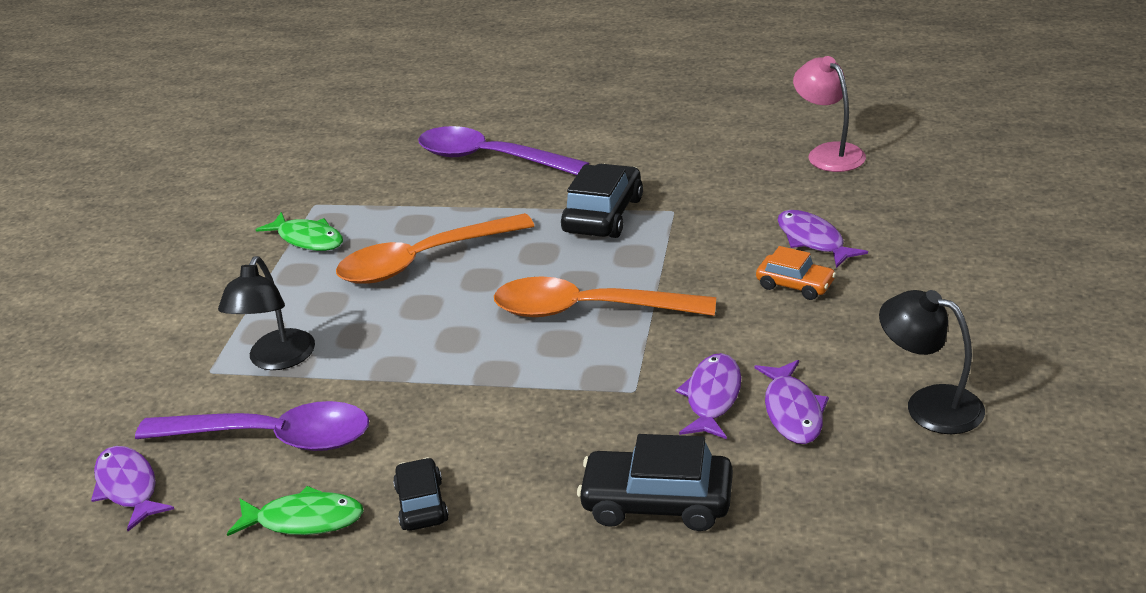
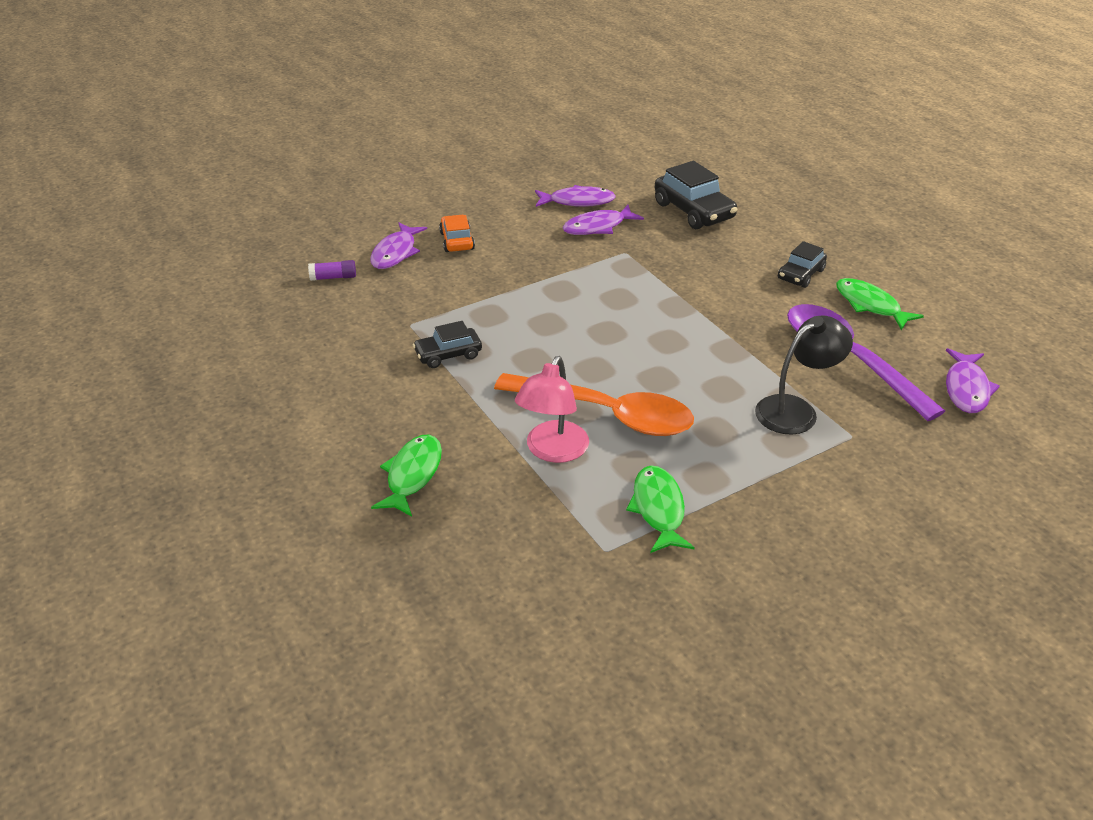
camera: 135 degrees left, 5 degrees up
(489, 158) = (412, 475): purple spoon -> green fish
(588, 310) = (573, 303): orange spoon -> none
(603, 215) = (448, 354): black car -> black car, size x0.61
(792, 411) = (578, 201): purple fish -> purple fish turned 45 degrees clockwise
(804, 194) = (333, 277): none -> purple glue stick
(829, 153) = (256, 289): pink lamp -> pink lamp (552, 451)
(929, 404) = (524, 170): black lamp -> none

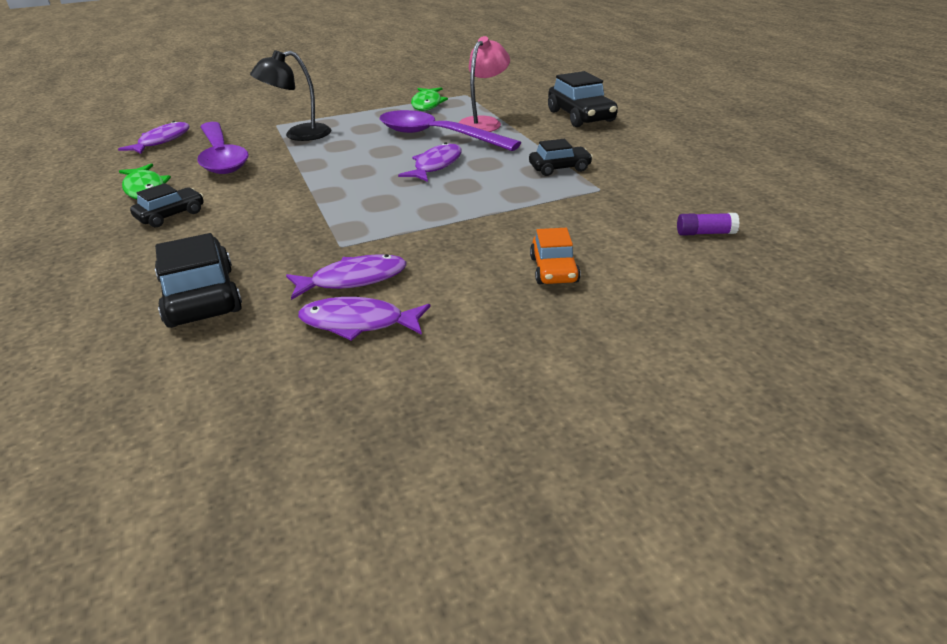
camera: 170 degrees left, 5 degrees down
(396, 253) = (636, 258): purple fish -> purple fish (436, 165)
(412, 475) = (581, 116): green fish -> black car
(607, 414) = (437, 136): orange spoon -> purple spoon

